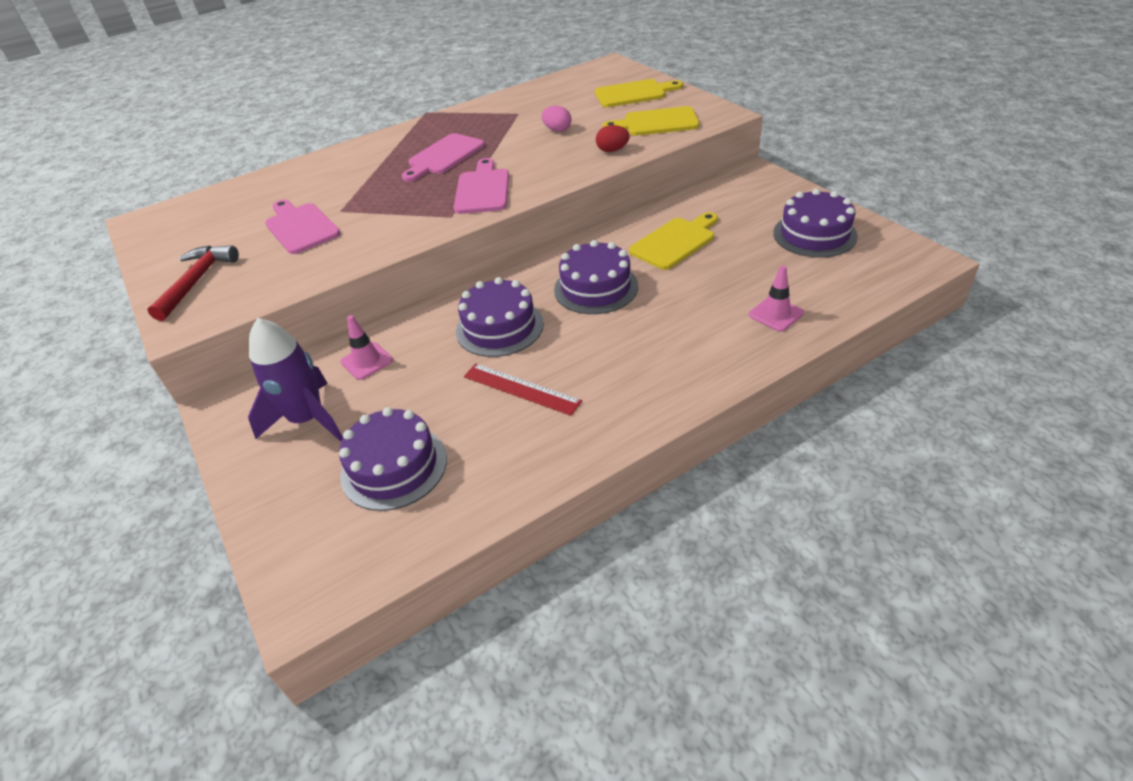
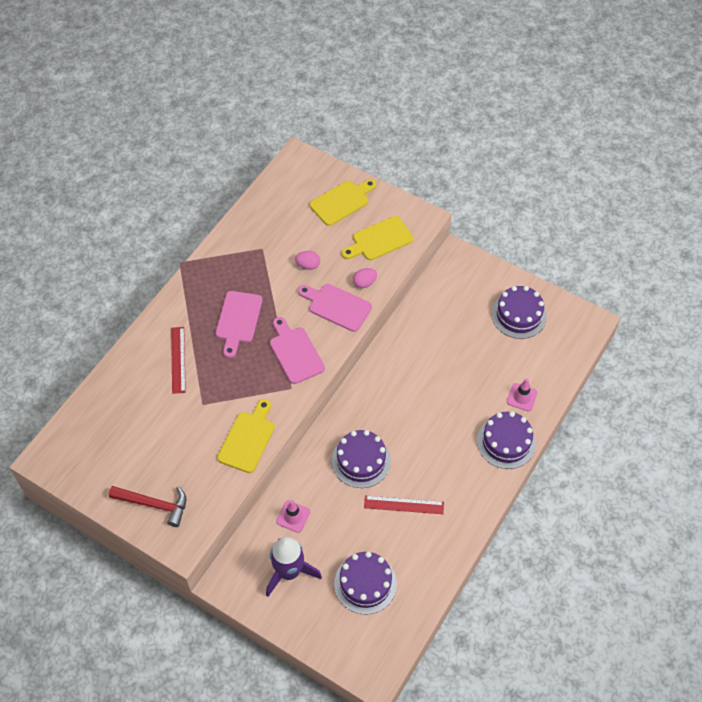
camera: 30 degrees left, 15 degrees up
(197, 281) = (154, 504): red hammer -> red hammer turned 120 degrees clockwise
(300, 227) = (186, 430): pink cutting board -> pink cutting board (337, 306)
(352, 174) = (178, 359): none -> red ruler
(596, 288) = (403, 407): purple cake -> purple cake (506, 442)
(612, 150) = (364, 283): red egg -> pink egg
(675, 242) = (433, 347): yellow cutting board -> yellow cutting board (248, 439)

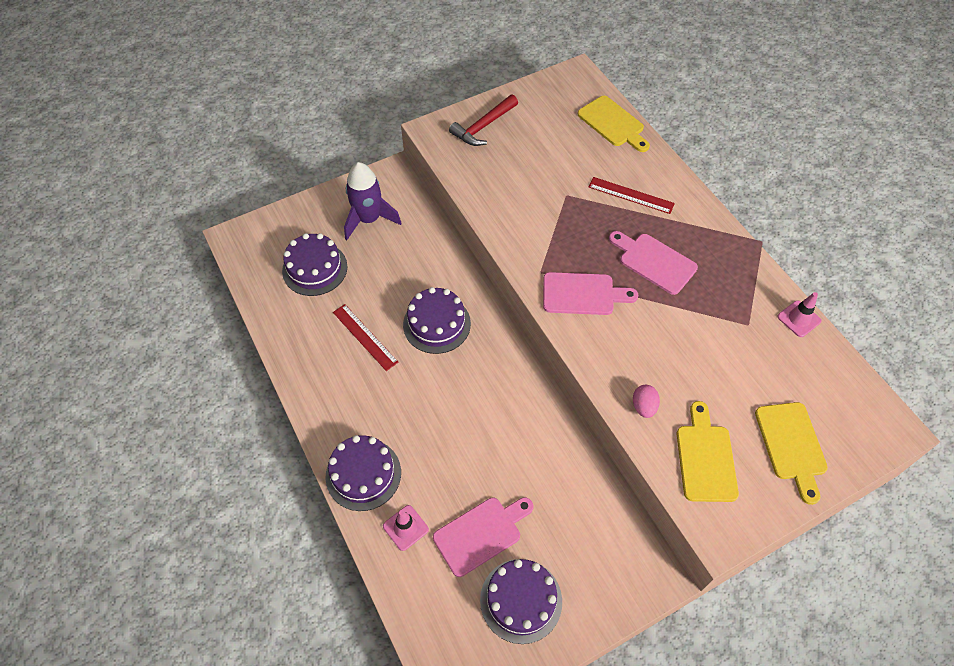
camera: 120 degrees right, 0 degrees up
(248, 439) = (504, 214): yellow cutting board -> yellow cutting board (613, 123)
(293, 516) = (418, 244): pink traffic cone -> pink traffic cone (799, 319)
(308, 265) = (700, 359): pink egg -> none
(337, 306) = (624, 361): pink cutting board -> pink cutting board (481, 533)
(404, 505) = (365, 337): red ruler -> red ruler turned 75 degrees counterclockwise

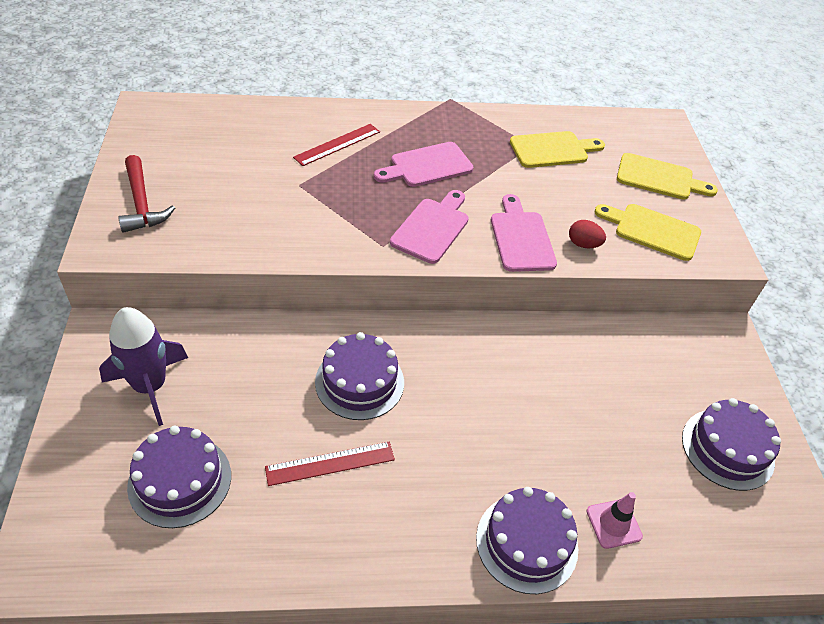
camera: 70 degrees left, 10 degrees down
(481, 533) = (644, 452): pink cutting board -> pink cutting board (521, 238)
(613, 123) = (237, 115): yellow cutting board -> yellow cutting board (552, 150)
(643, 406) = (583, 244): pink egg -> red egg
(799, 319) = (541, 118): pink traffic cone -> none

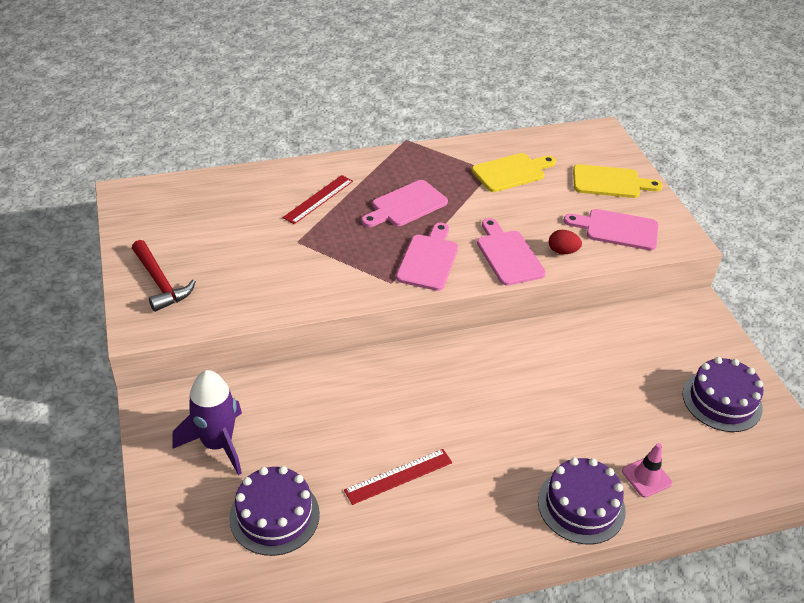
camera: 10 degrees left, 5 degrees down
(359, 382) = (401, 405): purple cake -> none
(652, 231) = (617, 229): yellow cutting board -> pink cutting board

